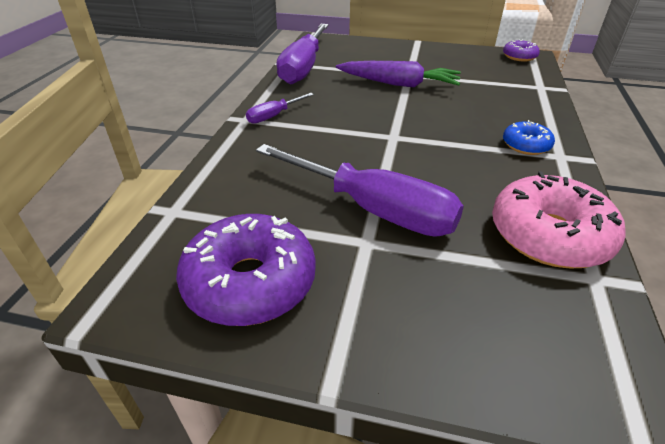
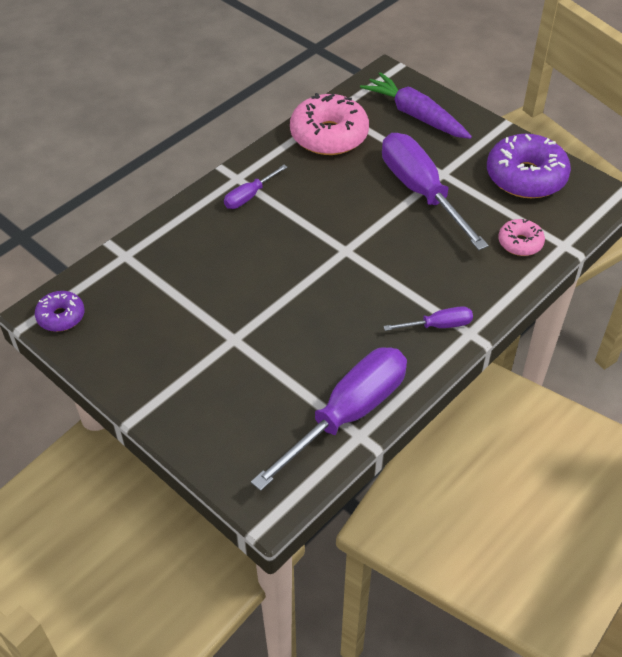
camera: 150 degrees left, 10 degrees up
(227, 195) = (520, 243): none -> pink donut
(399, 84) = (264, 325): purple carrot -> purple carrot (415, 115)
(526, 145) = (249, 196): blue donut -> purple screwdriver

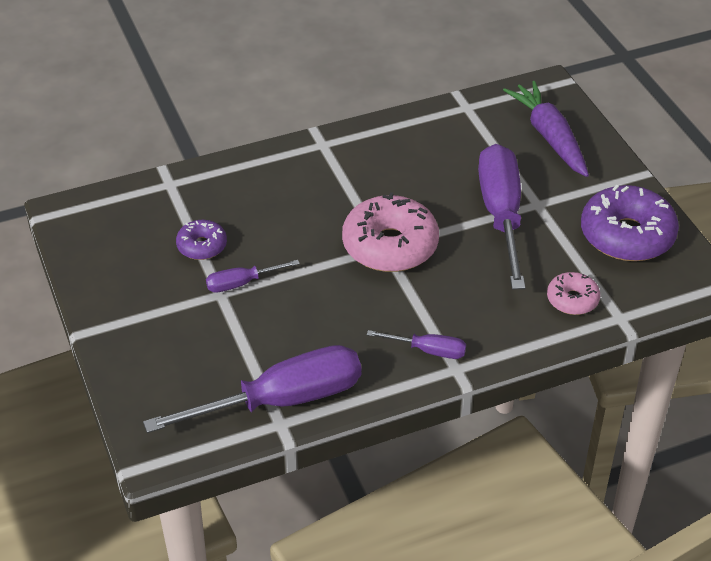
camera: 25 degrees right, 5 degrees down
(61, 316) = (78, 220): purple donut -> purple donut (202, 246)
(249, 196) = (322, 165): purple screwdriver -> purple screwdriver (241, 283)
(329, 135) = (443, 130): pink donut -> pink donut (390, 246)

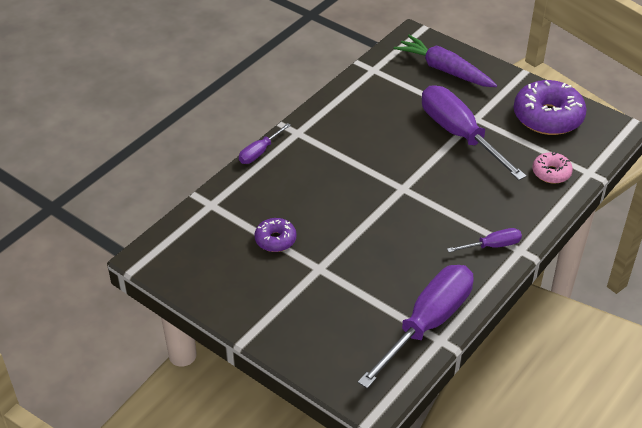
camera: 30 degrees left, 0 degrees up
(241, 283) = (327, 254): purple screwdriver -> purple screwdriver (259, 152)
(390, 246) = (406, 185): pink donut -> none

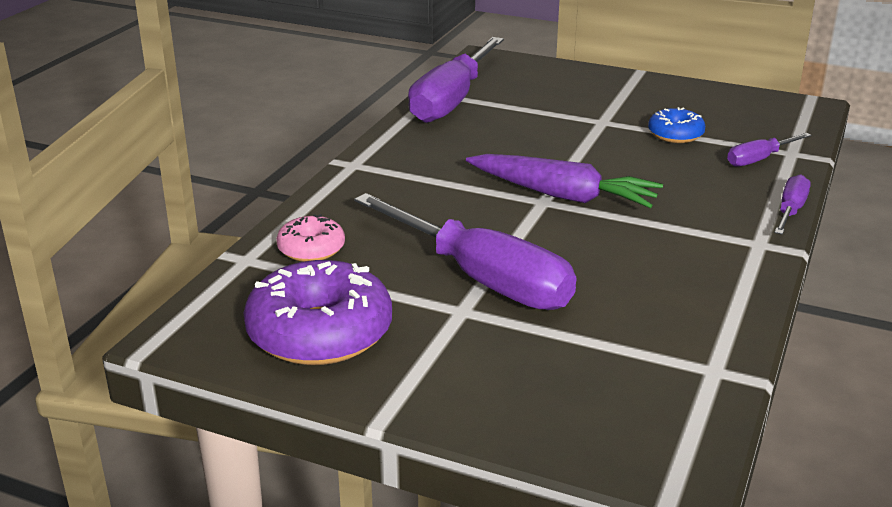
camera: 165 degrees right, 15 degrees down
(275, 240) = (675, 134): purple donut -> blue donut
(444, 70) = (563, 394): purple carrot -> purple carrot (563, 195)
(493, 245) = (391, 163): purple screwdriver -> purple screwdriver (758, 160)

